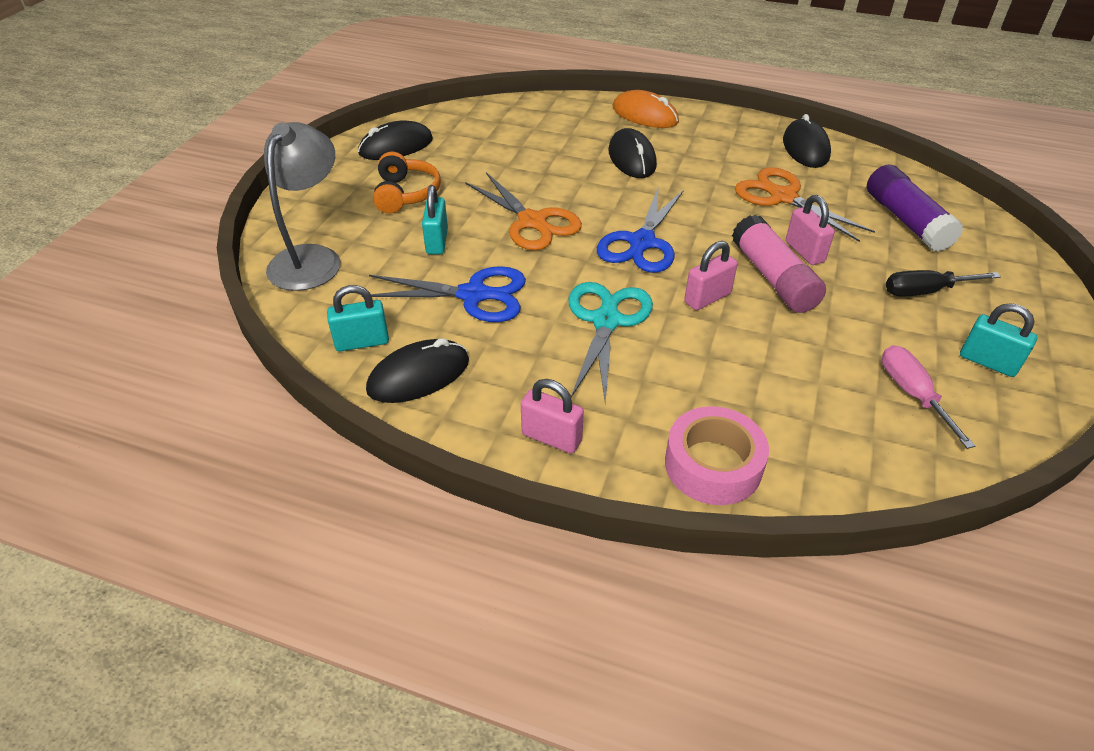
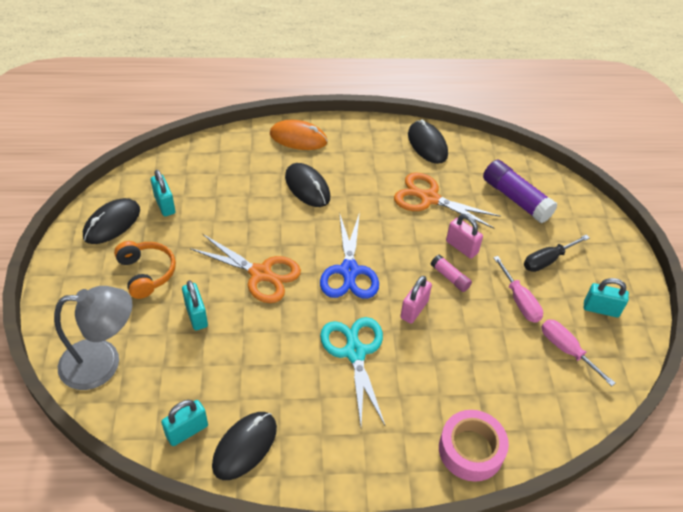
camera: 25 degrees left, 5 degrees up
(311, 258) = (103, 363): grey lamp -> grey lamp turned 90 degrees clockwise
(461, 142) = (165, 205): none -> turquoise padlock
(473, 295) = (249, 359): blue scissors -> none
(551, 437) = (361, 466): pink padlock -> none
(773, 278) = (450, 277): pink glue stick -> pink glue stick, size x0.52
(863, 324) = (519, 301): none -> pink screwdriver

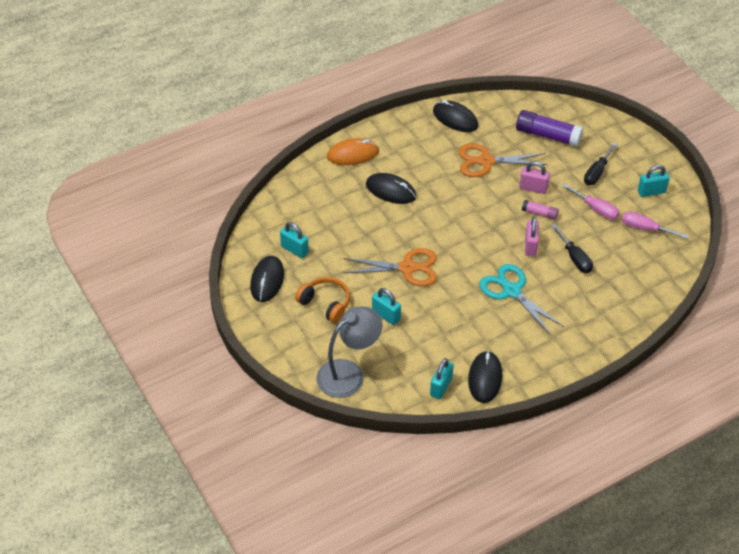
camera: 25 degrees left, 0 degrees up
(349, 271) = (468, 239): blue scissors -> none
(456, 347) = (574, 258): none -> black screwdriver
(471, 450) = (624, 316): pink tape -> none

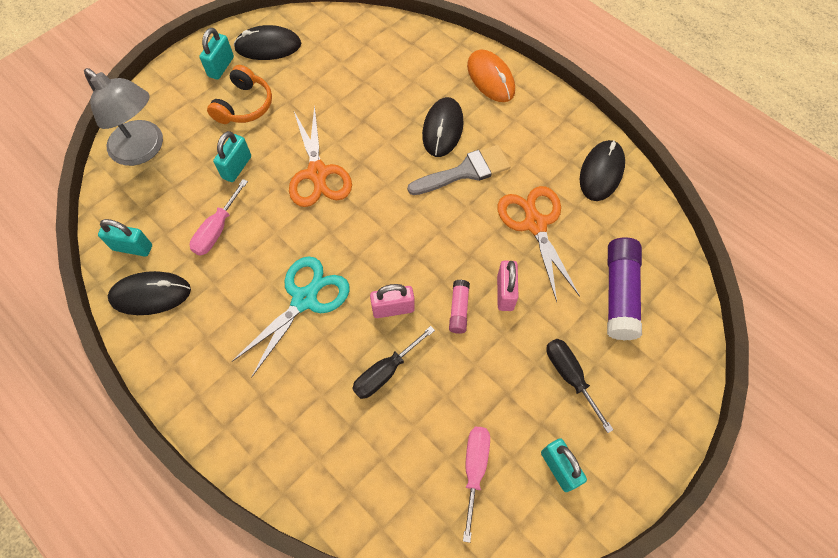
camera: 75 degrees right, 15 degrees up
(294, 250) = (319, 59): turquoise padlock -> turquoise padlock (221, 67)
(432, 186) = (465, 171): none -> grey brush
(596, 209) = (492, 387): pink screwdriver -> pink screwdriver (217, 229)
(597, 172) = (570, 376): black screwdriver -> black screwdriver turned 45 degrees clockwise

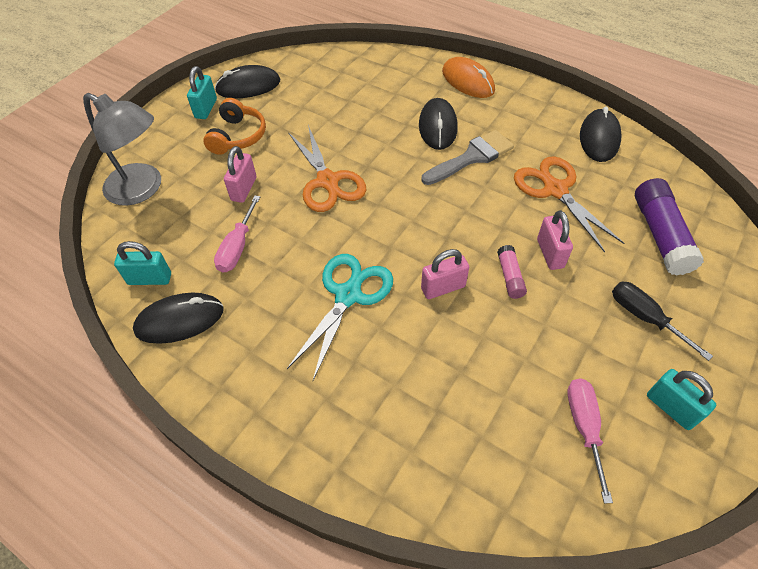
camera: 10 degrees left, 10 degrees down
(237, 167) = (244, 189): turquoise padlock -> pink padlock
(385, 372) = (455, 349): black screwdriver -> none

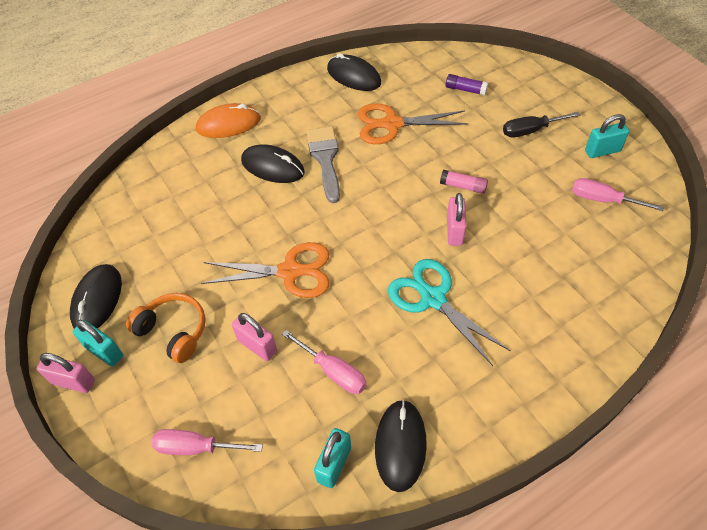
camera: 65 degrees left, 0 degrees up
(143, 189) = (196, 447): grey lamp -> pink screwdriver
(550, 253) = (452, 154): pink padlock -> pink padlock (73, 382)
(660, 235) = (465, 89): purple glue stick -> purple glue stick, size x0.52

